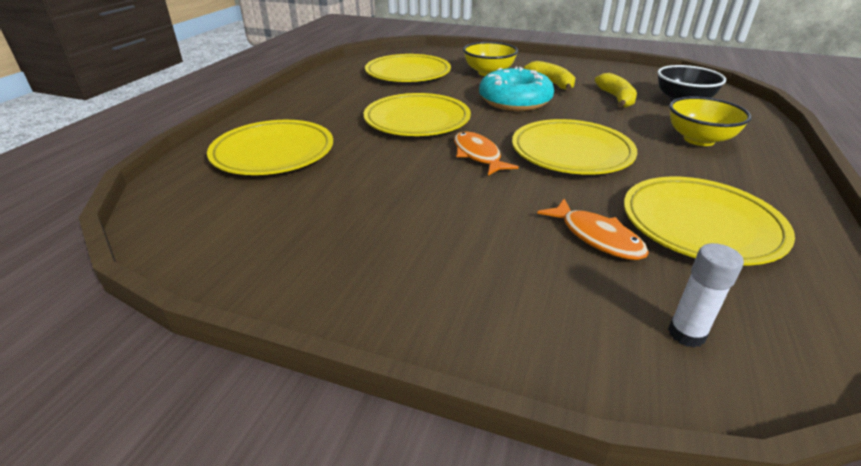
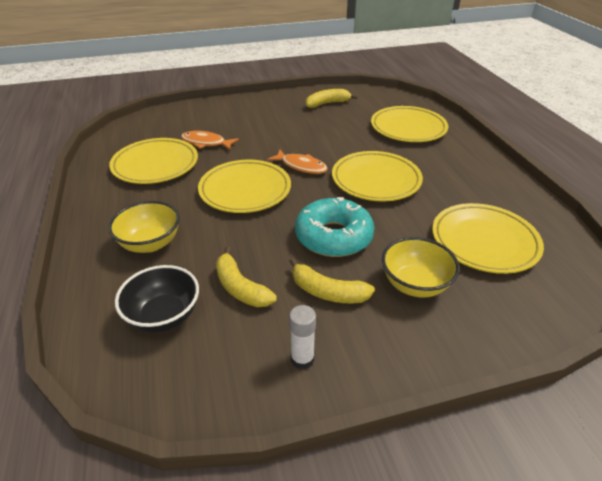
camera: 145 degrees right, 5 degrees up
(289, 240) = (327, 103): none -> yellow banana
(686, 334) = (164, 123): white glue stick -> white glue stick (302, 359)

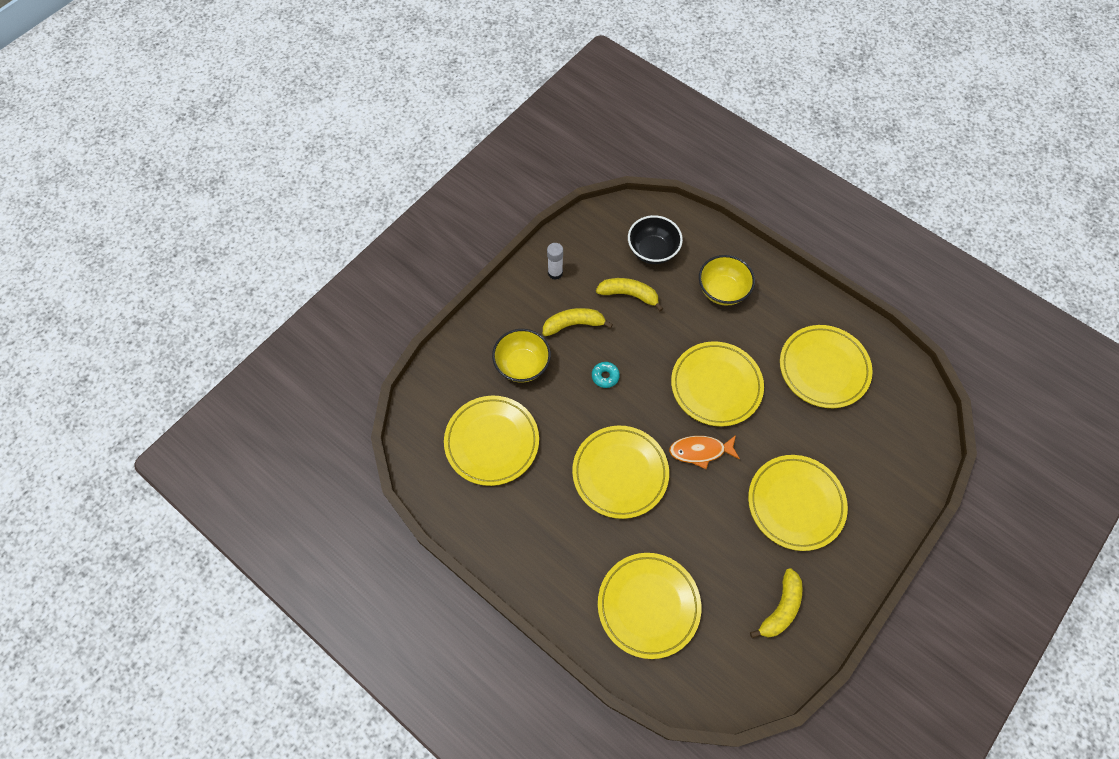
camera: 145 degrees right, 25 degrees up
(206, 143) = (821, 430): orange fish -> none
(268, 126) = (795, 503): none -> yellow plate
(333, 236) = (605, 376): turquoise donut -> turquoise donut, size x0.41

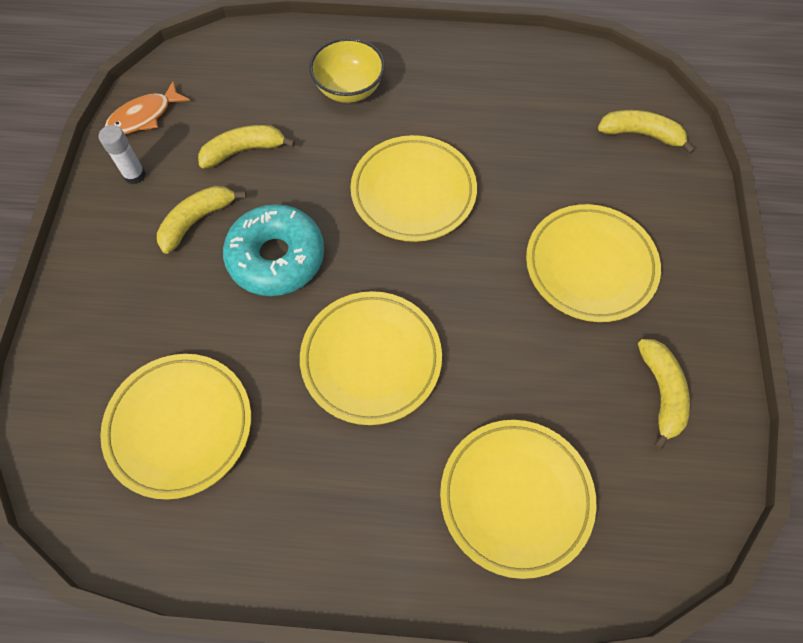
camera: 35 degrees left, 0 degrees up
(522, 365) = (160, 306): yellow bowl -> none
(605, 376) = (276, 257): turquoise donut -> turquoise donut, size x2.46
(652, 251) = (240, 89): black bowl -> none
(700, 451) = (447, 274): orange fish -> orange fish (144, 116)
(823, 368) = (514, 108): yellow plate -> none
(899, 439) = (641, 134): none -> yellow banana

